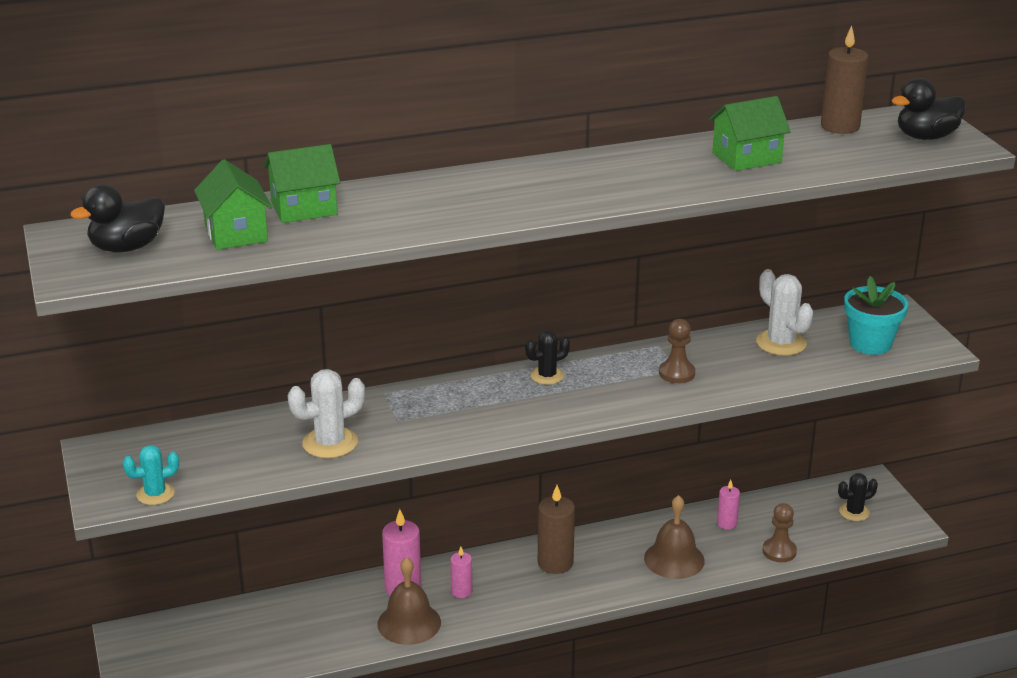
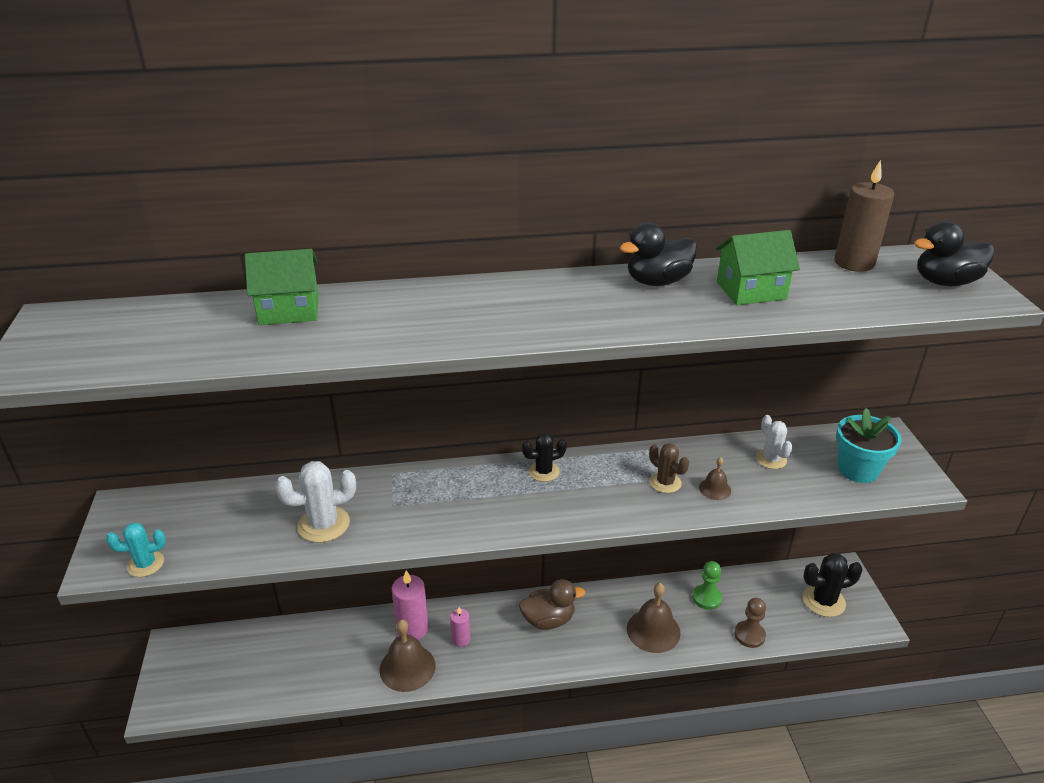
camera: 10 degrees right, 5 degrees up
(127, 247) = (96, 339): black duck -> black duck (657, 281)
(236, 233) = (208, 333): green house -> none
(555, 563) = (548, 620): brown candle -> brown duck
(676, 373) = (665, 482): brown pawn -> brown cactus
(726, 523) = (706, 598): pink candle -> green pawn
(728, 374) = (715, 489): none -> brown bell
(781, 343) = (771, 459): white cactus -> white cactus, size x0.65
(854, 512) = (824, 601): black cactus -> black cactus, size x1.54

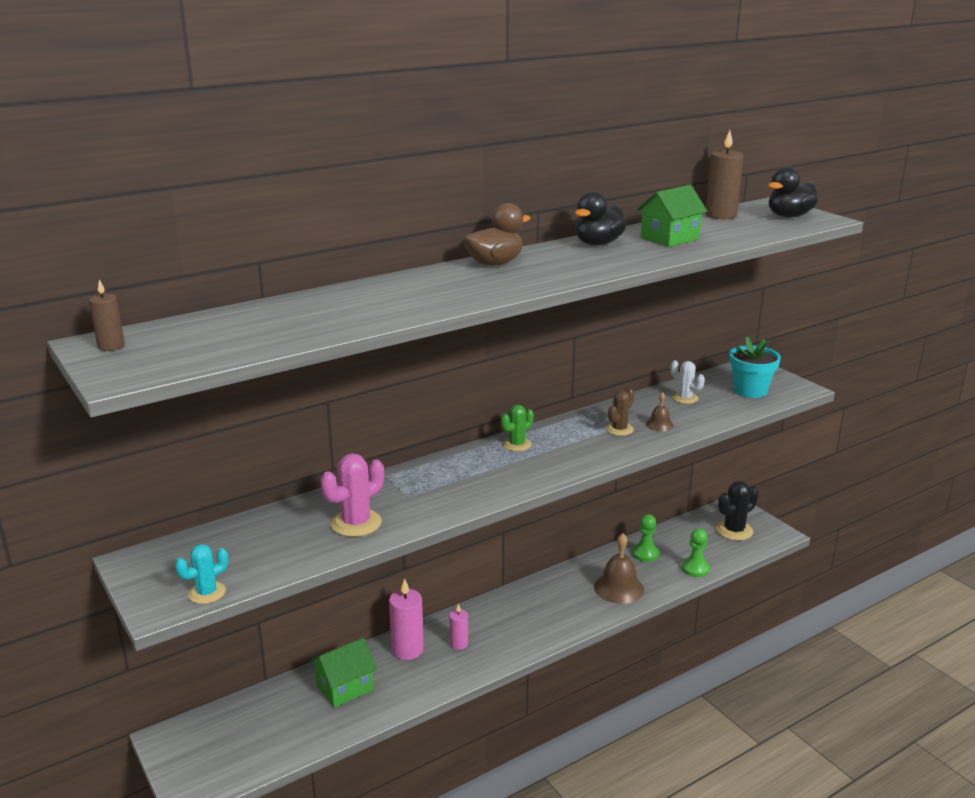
camera: 25 degrees left, 10 degrees down
(58, 325) = (111, 346): none -> brown candle
(289, 310) = (322, 303): green house -> green house (345, 687)
(323, 524) = (356, 523): white cactus -> pink cactus
(407, 667) = (424, 679): brown bell -> none
(544, 471) = (517, 445): black cactus -> green cactus
(548, 620) = (526, 607): brown duck -> brown duck (495, 263)
(665, 482) = (619, 429): brown cactus -> brown cactus turned 75 degrees counterclockwise
(749, 635) = (695, 569): brown pawn -> green pawn

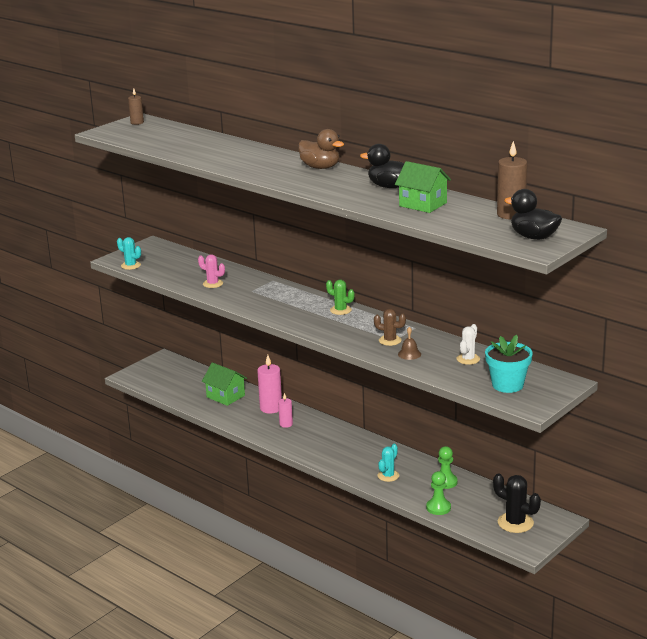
camera: 75 degrees right, 0 degrees up
(356, 523) = (213, 284): pink cactus -> pink cactus, size x0.65
(619, 588) = (388, 476): brown bell -> turquoise cactus

